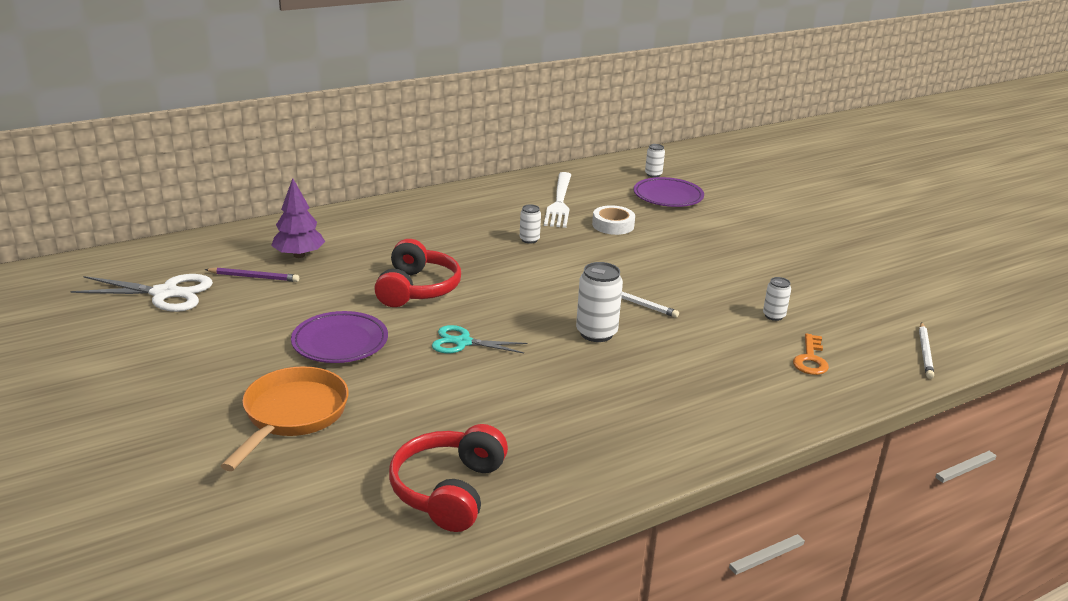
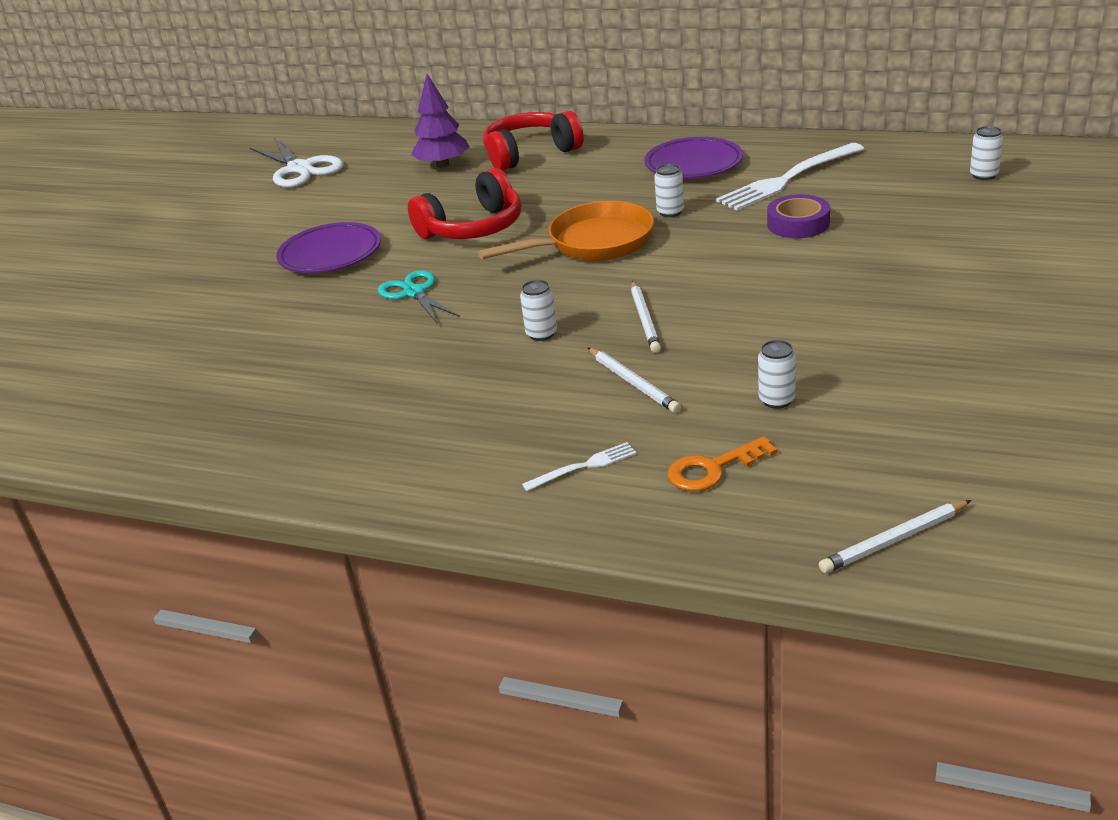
camera: 55 degrees right, 5 degrees up
(254, 277) = (377, 174): purple pencil -> none
(292, 415) = (197, 300): orange pan -> orange pan (593, 243)
(449, 490) = (171, 411): red headphones -> red headphones (530, 154)
(596, 333) = (541, 334): white can -> white can, size x0.57
(613, 225) = (798, 224): white tape -> purple tape
(668, 197) = (944, 209): purple plate -> purple plate (693, 164)
(696, 337) = (633, 383): none -> white pencil
(757, 387) = (584, 466): none -> white fork

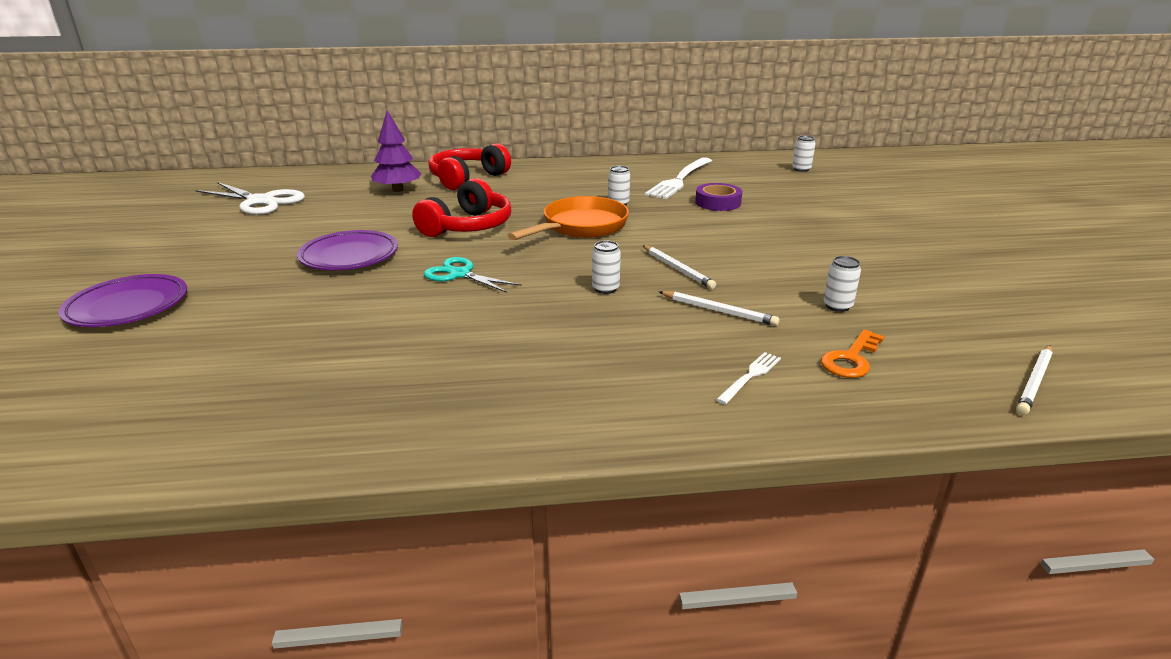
camera: 30 degrees left, 5 degrees down
(693, 164) = (603, 176): purple plate -> purple plate (128, 307)

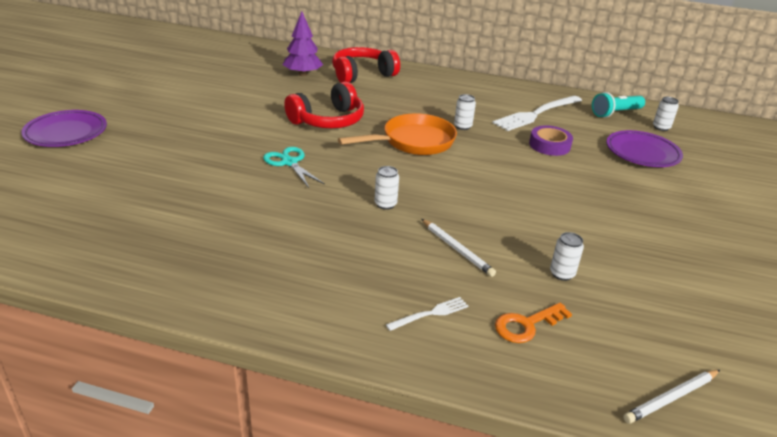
camera: 20 degrees right, 5 degrees up
(261, 201) = (202, 64): white scissors -> none
(349, 256) = (226, 127): purple plate -> purple plate (642, 153)
(677, 269) = (457, 201): white pencil -> none
(751, 166) = (615, 113): none -> turquoise flashlight

